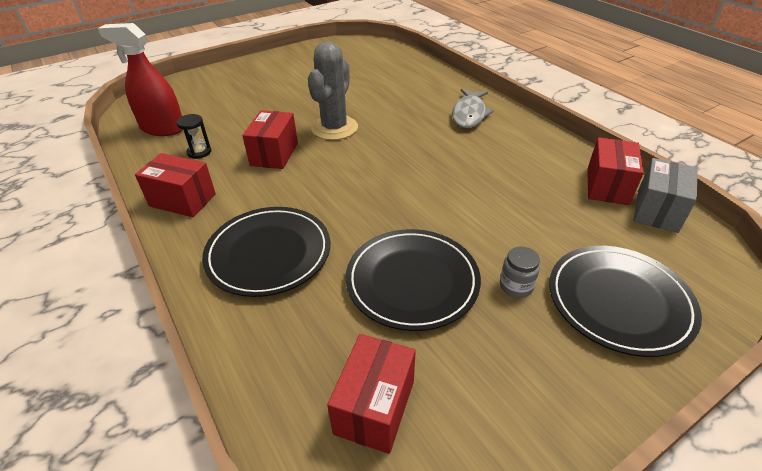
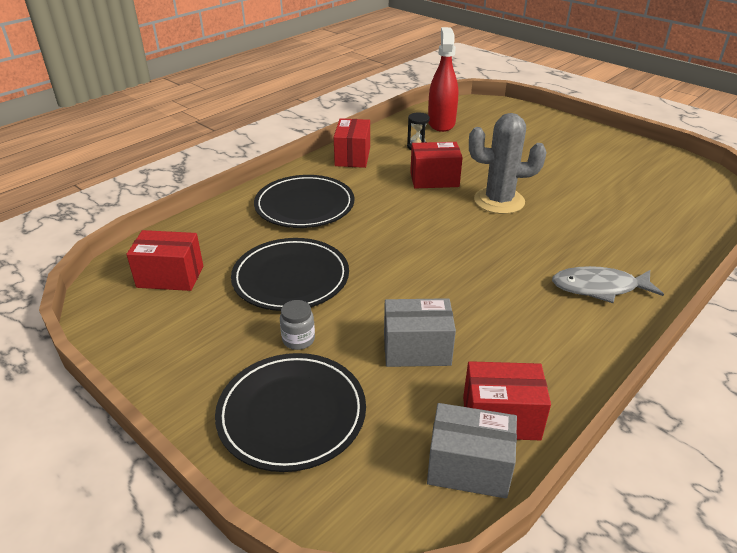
camera: 75 degrees right, 5 degrees down
(533, 212) = (416, 349): none -> grey box

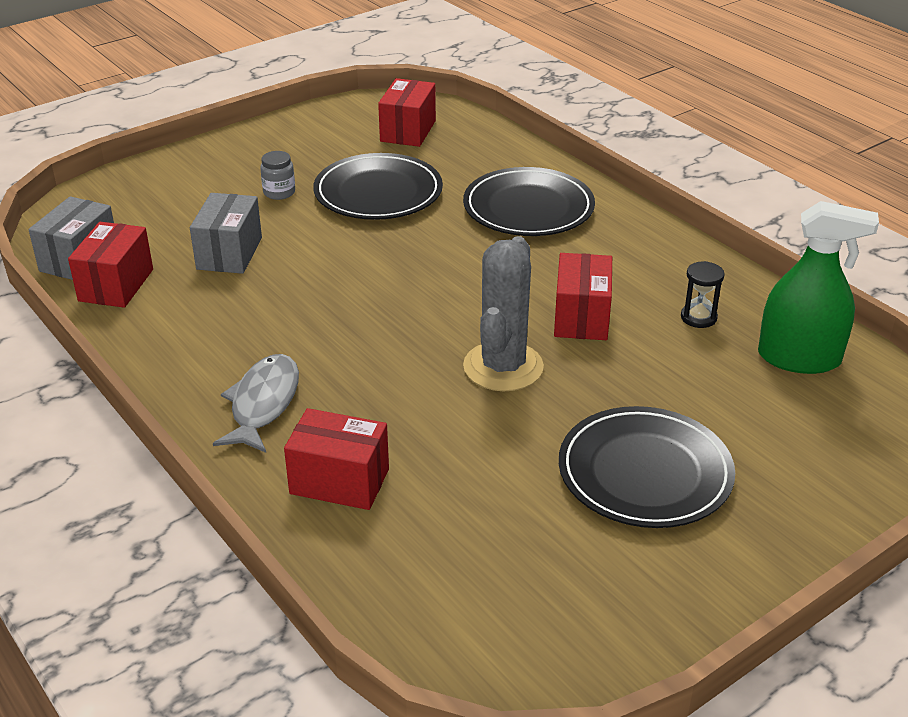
camera: 100 degrees right, 0 degrees up
(292, 414) = (189, 185): black plate -> black plate (645, 473)
(352, 157) = (665, 253): red box -> red box (339, 481)
(441, 123) = (799, 358): red spray bottle -> green spray bottle

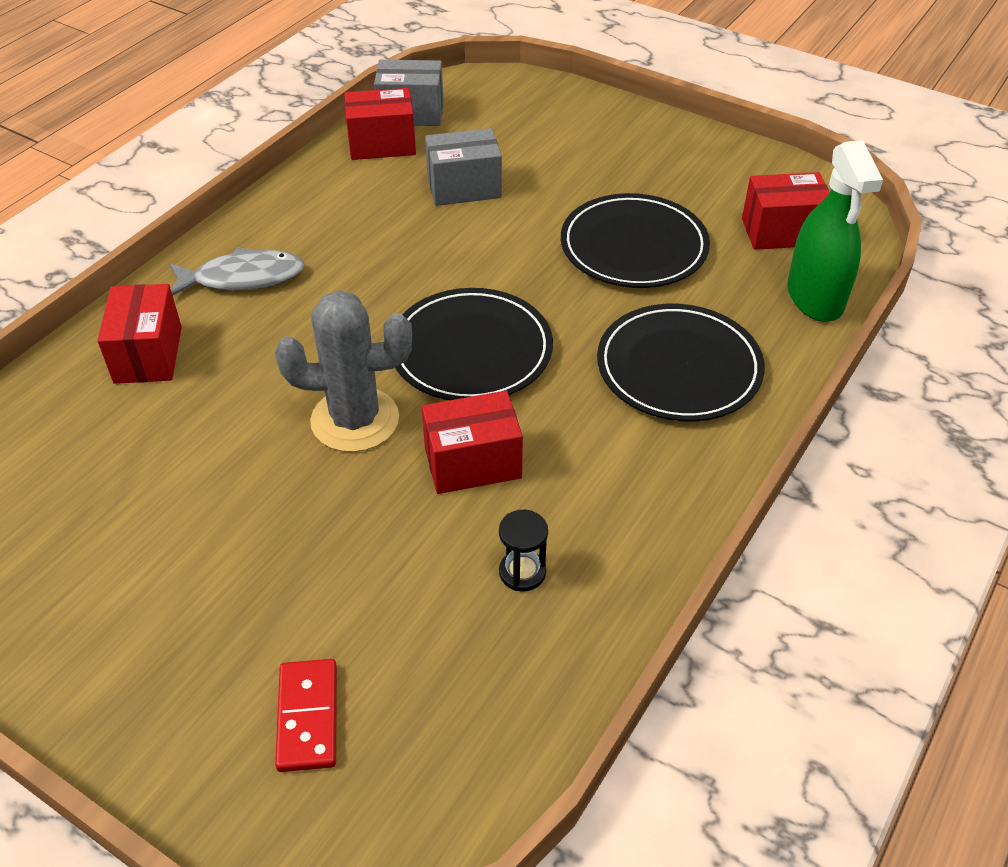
camera: 70 degrees right, 10 degrees up
(279, 192) = (589, 183): grey jar -> none
(645, 473) = (209, 573): black plate -> black plate (471, 350)
(799, 358) = (477, 693): green spray bottle -> green spray bottle (815, 297)
(802, 439) = (308, 717): none -> red domino

